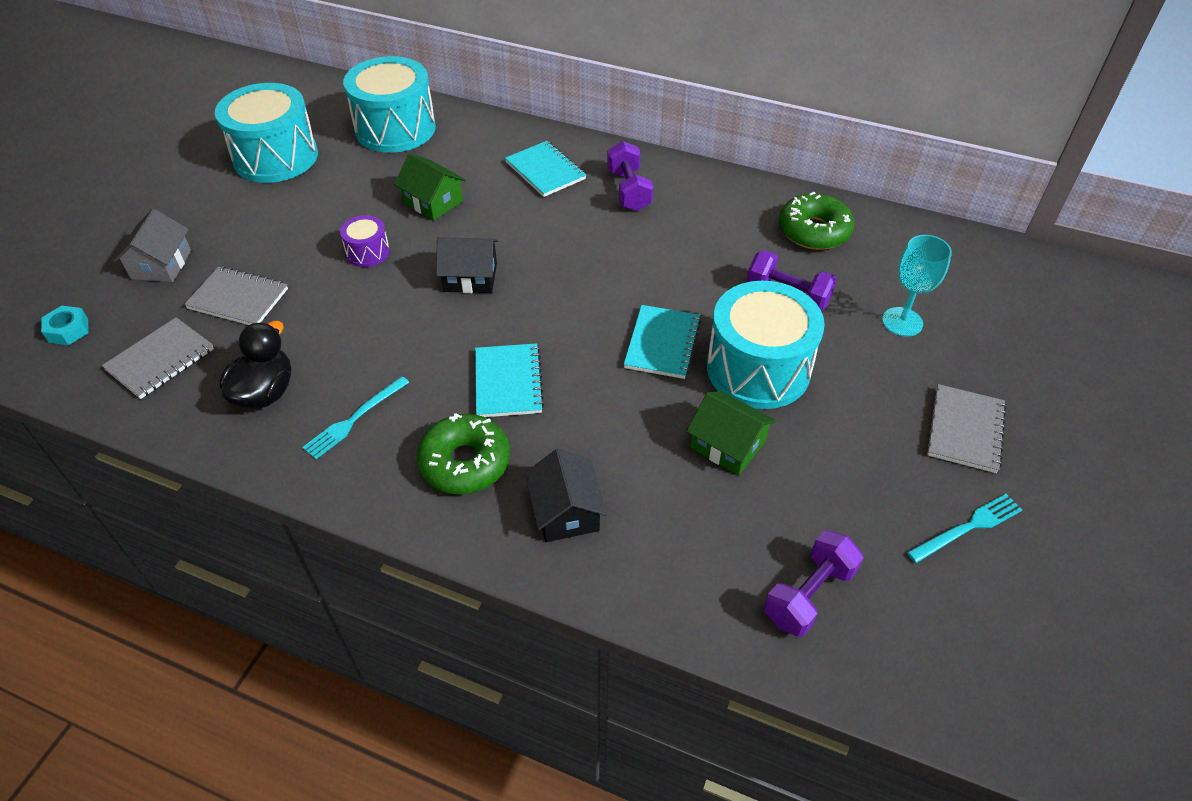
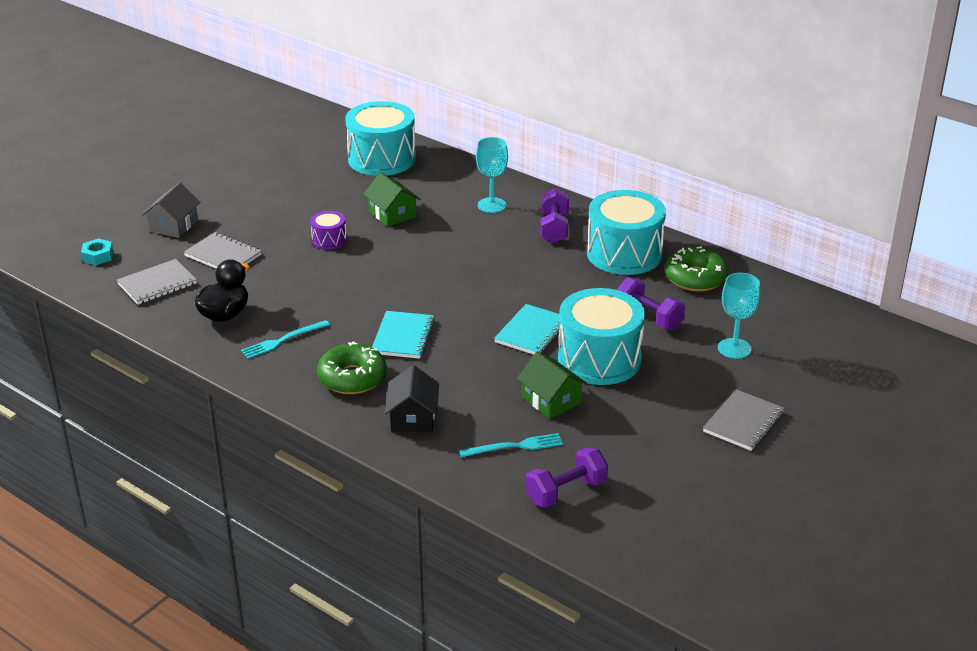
camera: 15 degrees right, 15 degrees down
(276, 157) = (280, 166): turquoise drum -> turquoise drum (624, 254)
(470, 277) = (401, 268): black house -> none
(545, 171) = (491, 205): turquoise notebook -> turquoise goblet
(967, 527) = (708, 477): turquoise fork -> turquoise fork (515, 446)

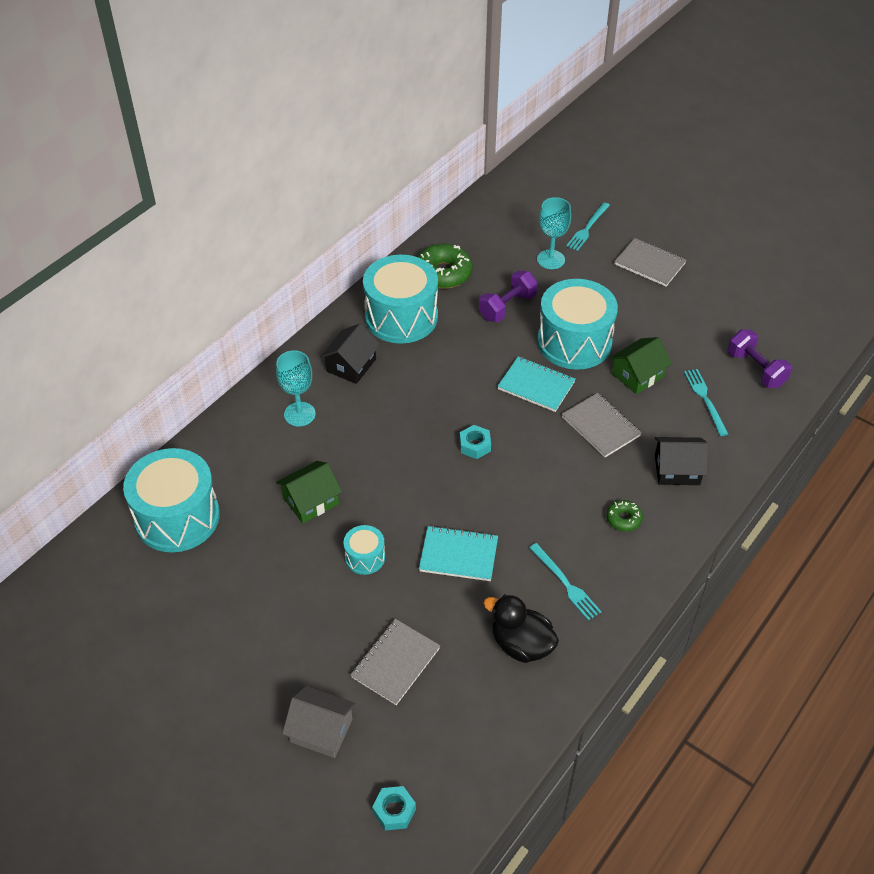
camera: 90 degrees left, 15 degrees up
(157, 284) = (459, 726): grey notebook -> grey notebook (600, 426)
(329, 240) = (365, 557): purple drum -> turquoise drum
(352, 378) = (623, 519): green donut -> green donut, size x0.53
(403, 337) = (551, 482): turquoise notebook -> turquoise notebook (458, 555)
(451, 294) = (475, 445): none -> turquoise nut
(554, 228) = (351, 365): purple dumbbell -> black house
(799, 378) = (587, 228): none -> turquoise fork

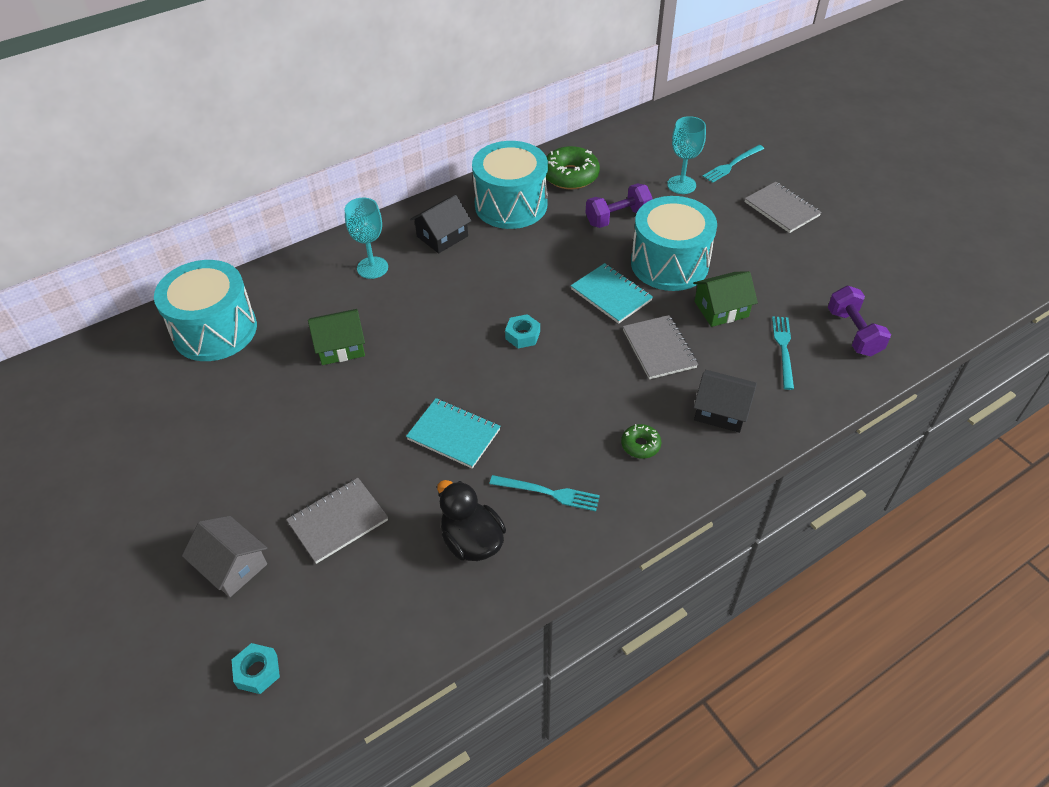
camera: 20 degrees right, 0 degrees up
(365, 557) = (363, 412): turquoise drum -> none
(565, 583) = (548, 493): turquoise fork -> turquoise fork turned 60 degrees counterclockwise

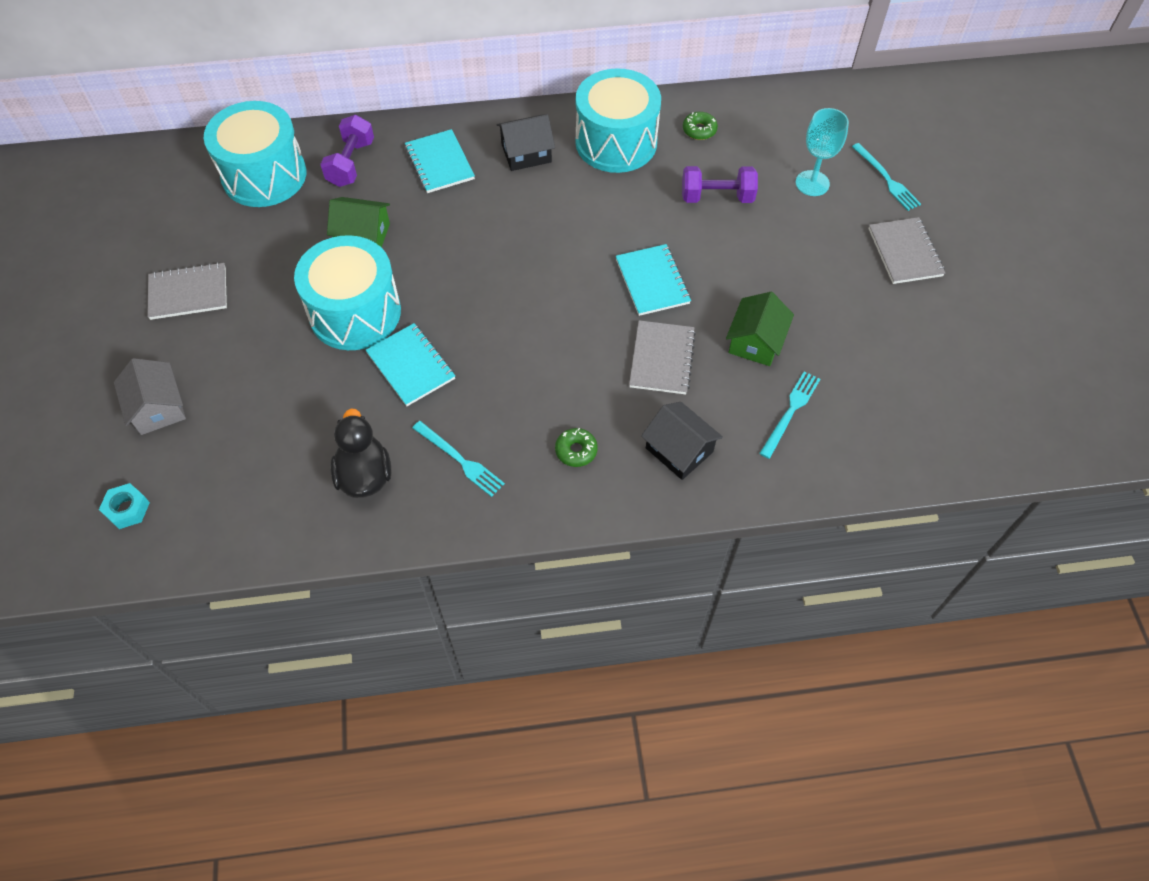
camera: 25 degrees right, 10 degrees up
(338, 521) = (264, 406): grey notebook -> grey notebook (188, 293)
(372, 268) = (439, 163): turquoise goblet -> turquoise notebook
(522, 335) = (537, 291): turquoise nut -> none
(570, 176) = (699, 130): green donut -> green donut, size x0.53
(669, 263) = (736, 270): turquoise drum -> turquoise drum (355, 312)
(721, 309) = (756, 341): green house -> green house turned 75 degrees counterclockwise
(732, 165) = (886, 179): turquoise fork -> turquoise fork turned 105 degrees counterclockwise
(853, 333) = (880, 424): purple dumbbell -> purple dumbbell (351, 163)

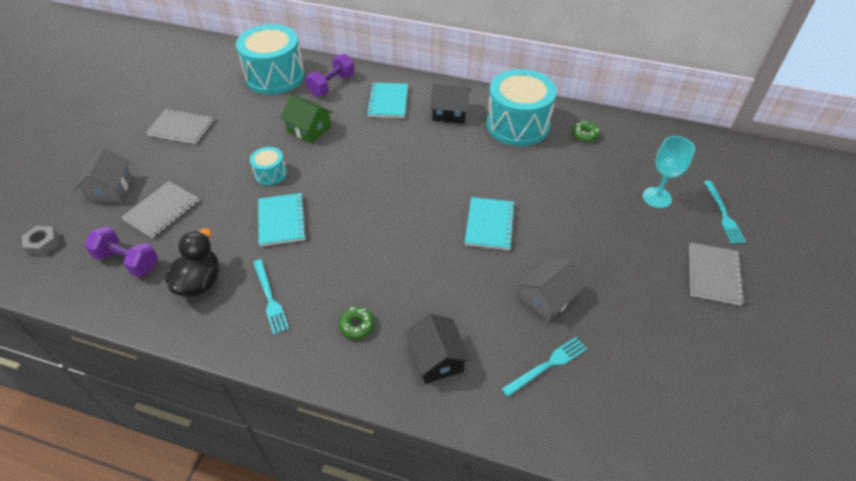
camera: 25 degrees right, 10 degrees down
(127, 509) = (43, 244): turquoise nut -> grey nut
(355, 312) = (270, 174): turquoise drum -> turquoise drum, size x0.47
(661, 359) = (464, 283): grey notebook -> grey notebook (162, 210)
(717, 197) = (573, 183): purple dumbbell -> purple dumbbell (128, 261)
(756, 341) = (547, 298): green house -> grey house

